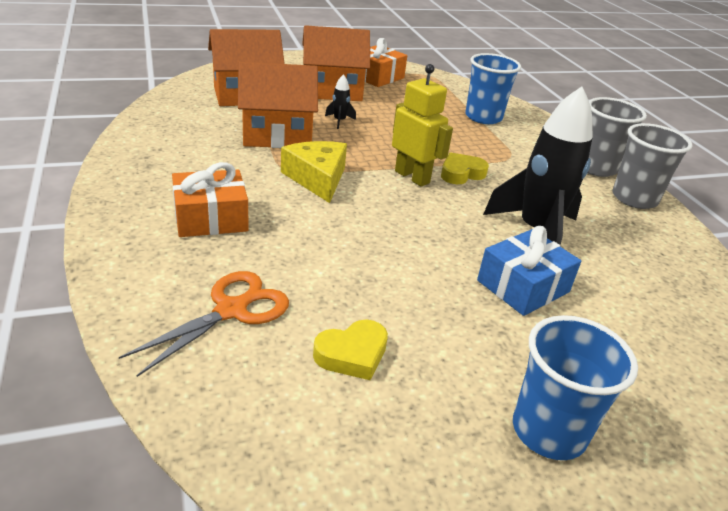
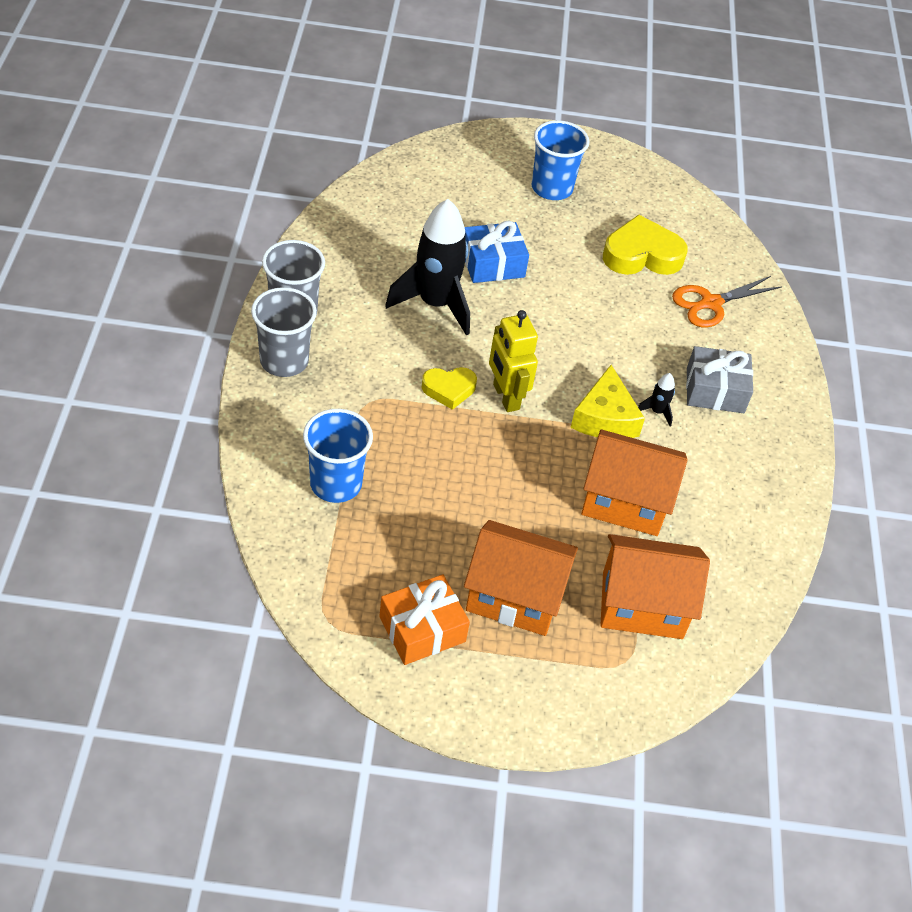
camera: 160 degrees left, 15 degrees up
(211, 218) = (715, 390): orange gift -> grey gift
(339, 121) = (538, 515): black rocket -> black rocket (657, 412)
(352, 354) = (641, 255): yellow heart -> yellow heart, size x1.67

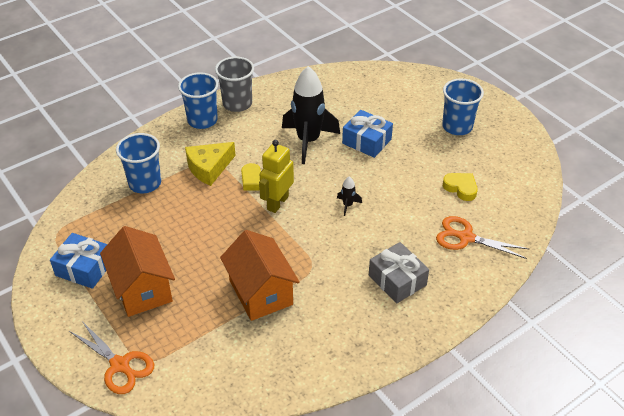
camera: 55 degrees right, 5 degrees down
(284, 361) = (202, 120): grey cup -> blue cup
(422, 629) = (84, 268): orange gift -> blue gift
(605, 418) = (313, 248): yellow cheese -> yellow cheese (209, 168)
(611, 687) = (120, 365): none -> orange scissors
(641, 255) = (461, 188): yellow heart -> yellow heart, size x0.60
(642, 605) = (192, 344): orange house -> none
(657, 412) = (346, 266): black rocket -> black rocket (347, 205)

